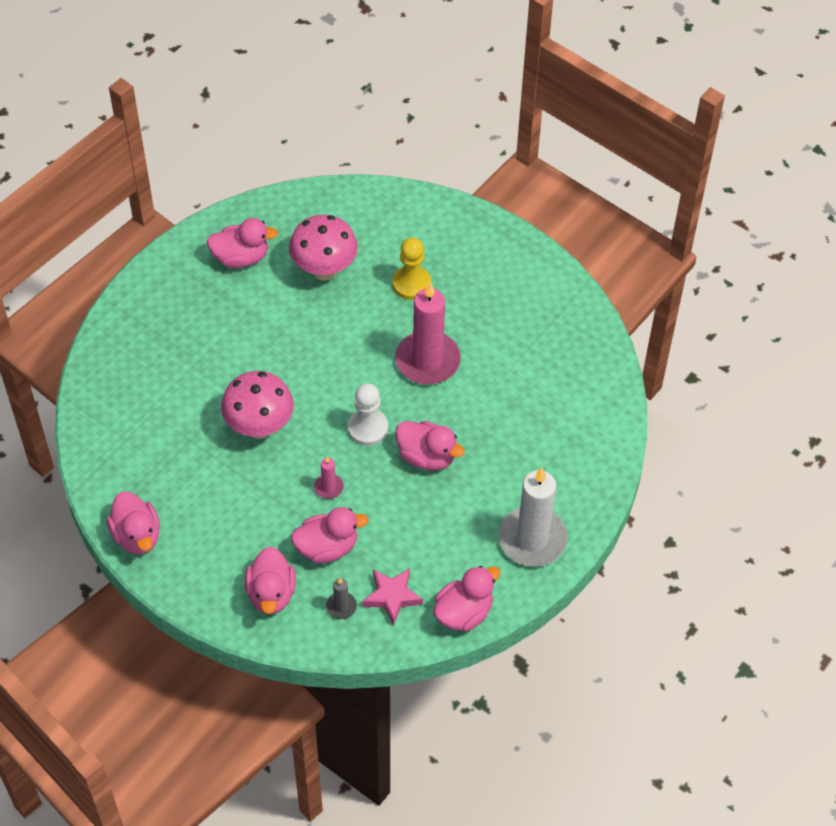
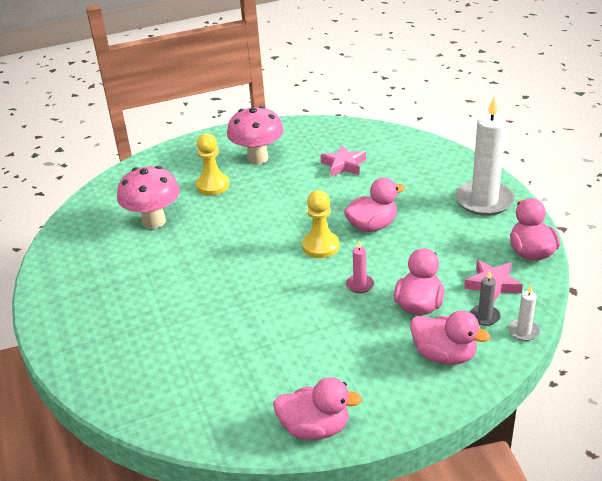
camera: 55 degrees left, 20 degrees down
(241, 257) = (92, 260): pink duck -> none
(259, 427) = (266, 305): pink mushroom -> pink mushroom (258, 158)
(338, 645) = (523, 331): none -> white candle
(368, 428) = (320, 246): white pawn -> yellow pawn
(427, 360) = (287, 199): pink candle -> none
(521, 381) = (344, 165): none -> pink star

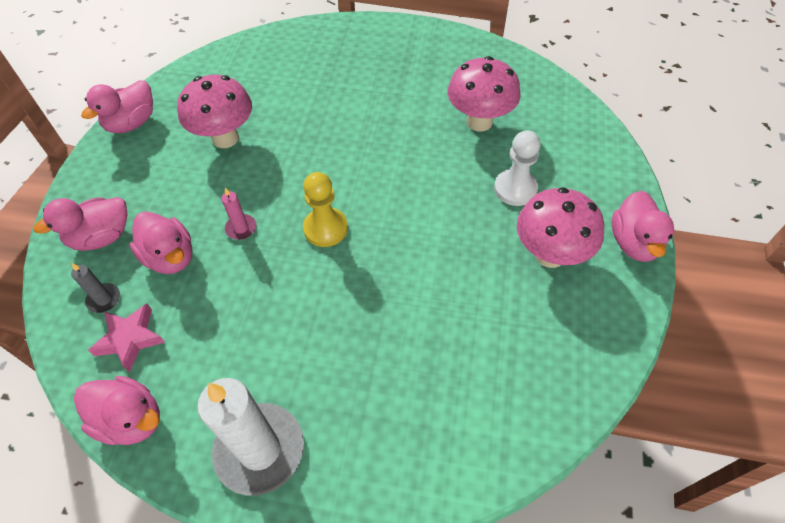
camera: 120 degrees right, 20 degrees up
(213, 185) = (515, 189): yellow pawn -> white pawn
(279, 347) = (225, 138): none -> pink mushroom
(344, 165) = (468, 338): pink star -> none
(372, 226) = (319, 292): pink duck -> pink duck (634, 243)
(523, 331) = (56, 317): white candle -> none

